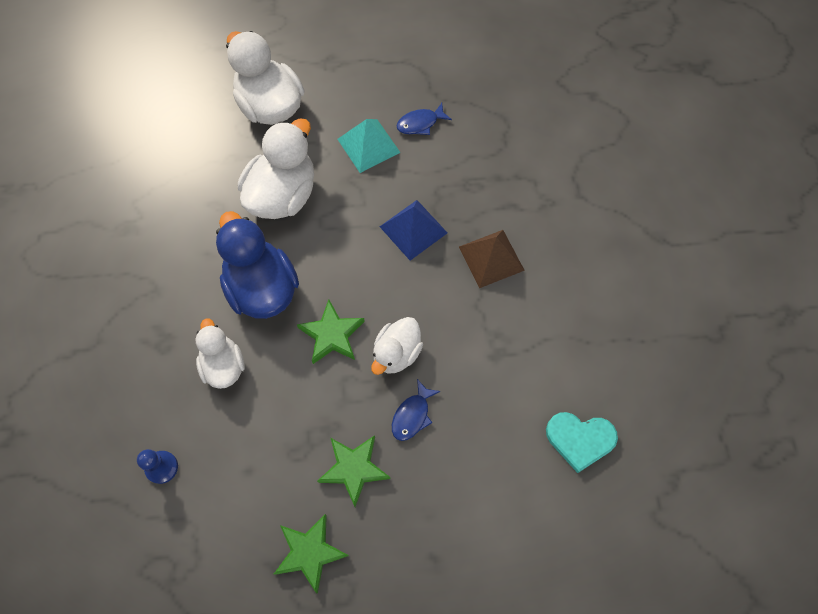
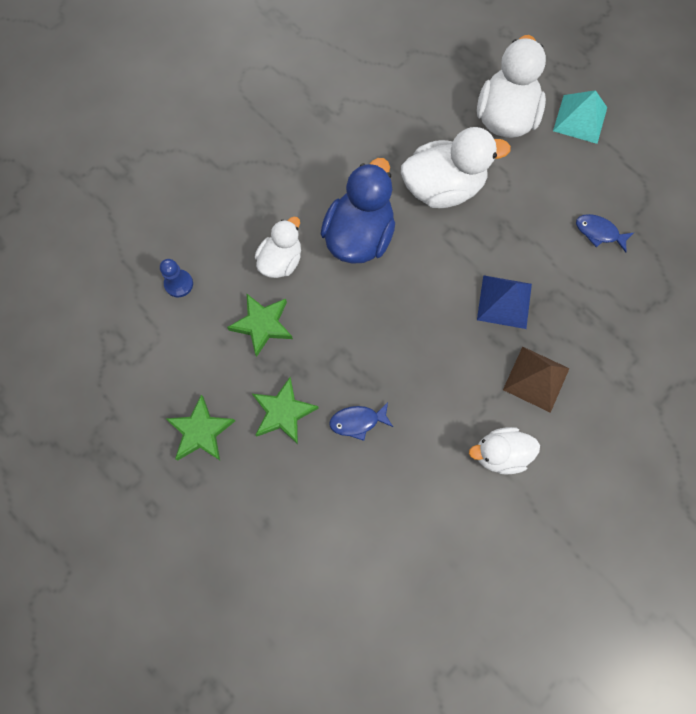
camera: 50 degrees right, 5 degrees up
(332, 335) = (368, 313): green star -> green star (262, 325)
(368, 145) = (542, 212): turquoise pyramid -> turquoise pyramid (580, 119)
(396, 353) = (394, 371): white duck -> white duck (500, 454)
(580, 439) = (448, 566): turquoise heart -> none

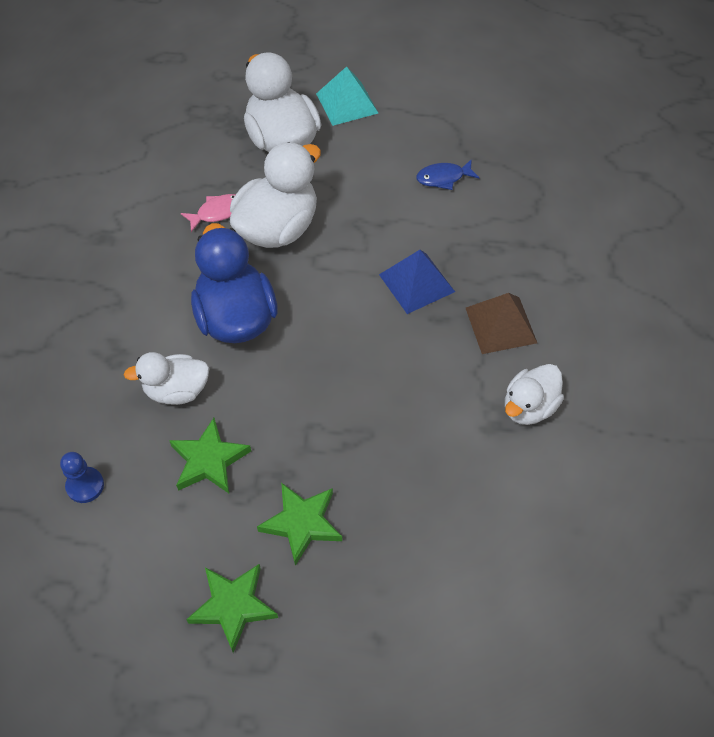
camera: 40 degrees left, 15 degrees down
(281, 261) = (177, 391): white duck -> white duck turned 90 degrees counterclockwise
(357, 421) = (380, 476): blue fish -> none
(412, 146) = (217, 212): none -> pink fish

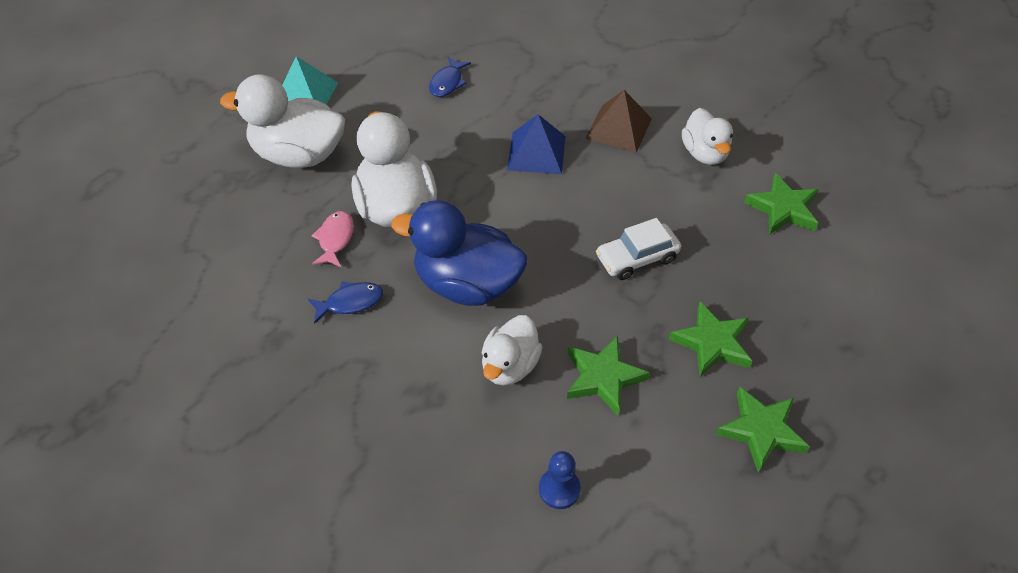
camera: 55 degrees left, 5 degrees down
(165, 258) = (350, 302): none -> blue fish
(354, 419) = (636, 258): none -> white car
(512, 506) = (783, 209): none -> green star

